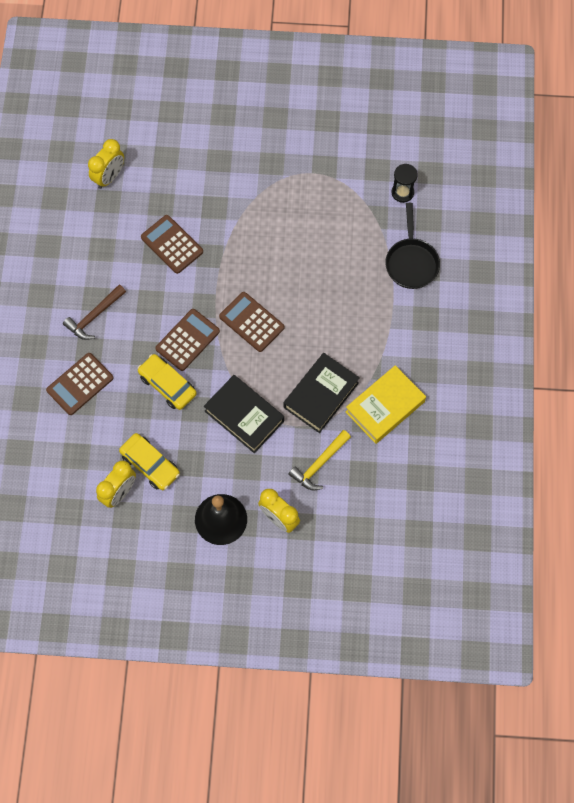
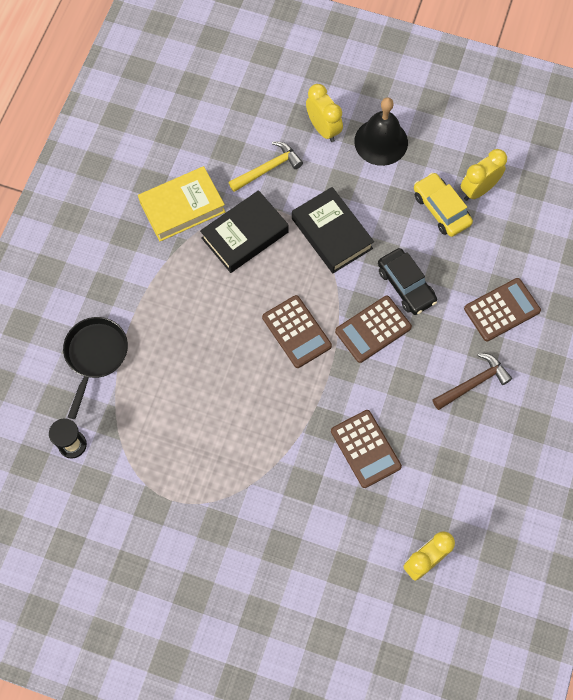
camera: 165 degrees left, 0 degrees up
(167, 385) = (406, 285): yellow car -> black car

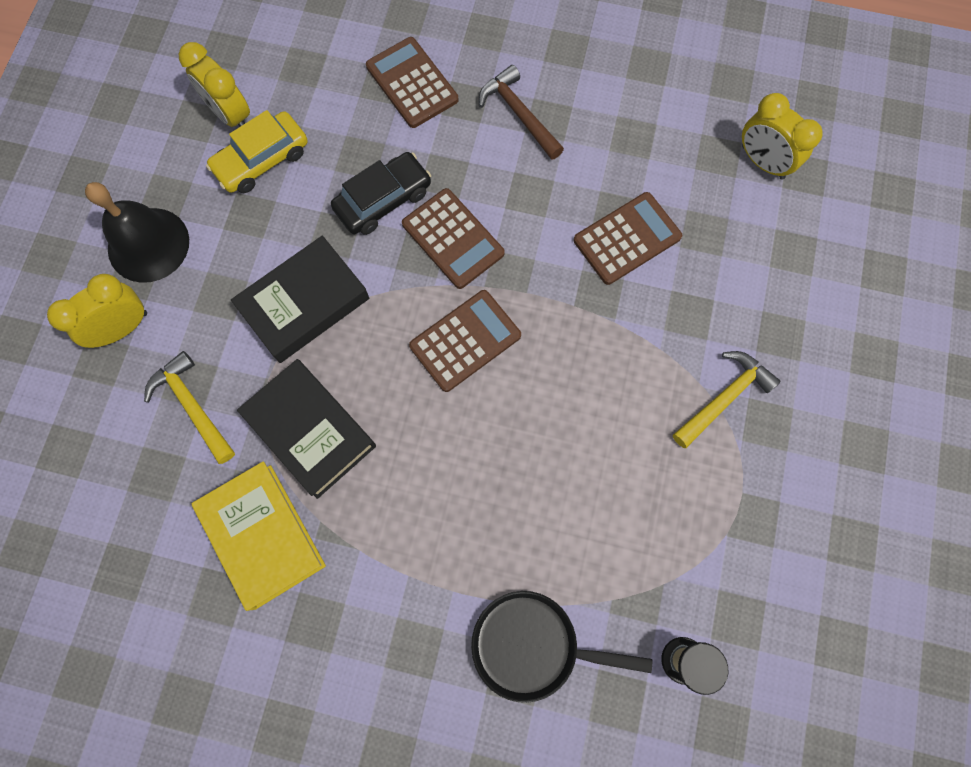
camera: 95 degrees left, 5 degrees up
(239, 499) = (724, 397): none -> yellow hammer

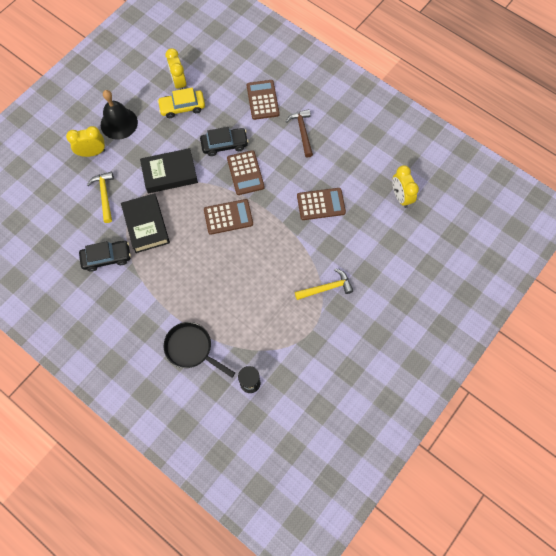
camera: 25 degrees right, 5 degrees down
(262, 536) = (107, 258): yellow book -> black car

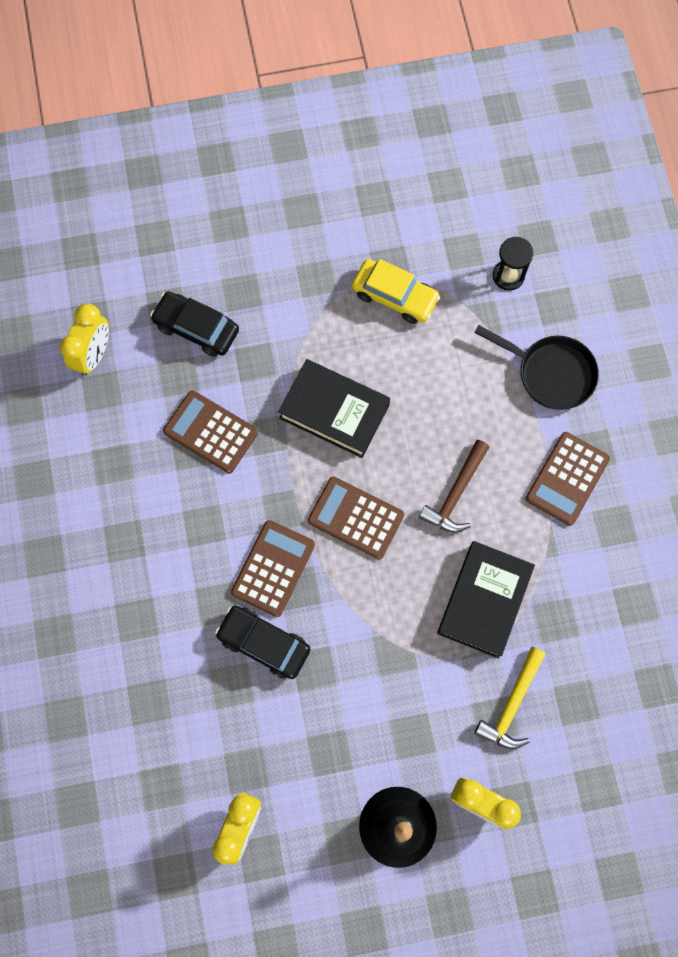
camera: 140 degrees left, 5 degrees up
(107, 258) = (577, 594): black car -> black car (196, 328)
(170, 173) = (386, 661): black book -> black book (334, 411)
(182, 107) = (273, 771): yellow car -> yellow car (394, 296)
(191, 349) = (550, 373): black pan -> black pan turned 45 degrees counterclockwise
(262, 100) = (137, 676): brown calculator -> brown calculator (567, 478)
(302, 131) = (130, 568): brown hammer -> brown hammer (455, 494)
(326, 288) = (310, 314): yellow hammer -> none

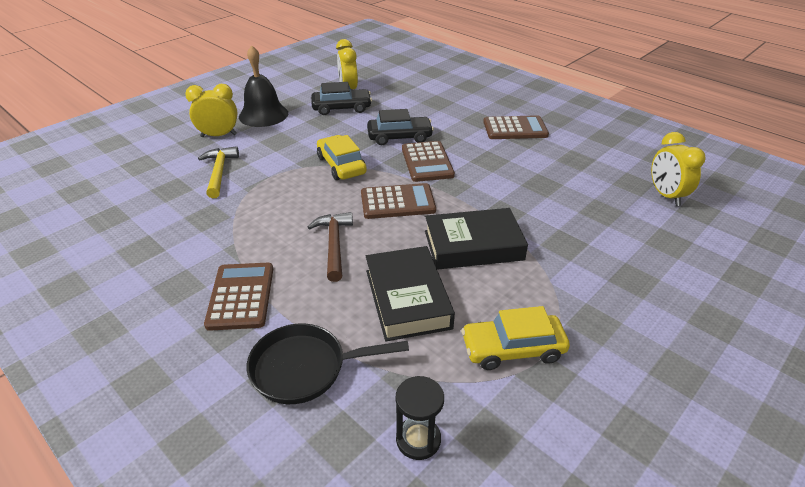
camera: 145 degrees right, 35 degrees down
(196, 328) = (629, 241): black car -> black car (341, 108)
(210, 432) = (541, 197): brown calculator -> brown calculator (515, 129)
(370, 626) = (341, 165): none -> yellow car
(484, 601) = (270, 204): black book -> black book (407, 299)

